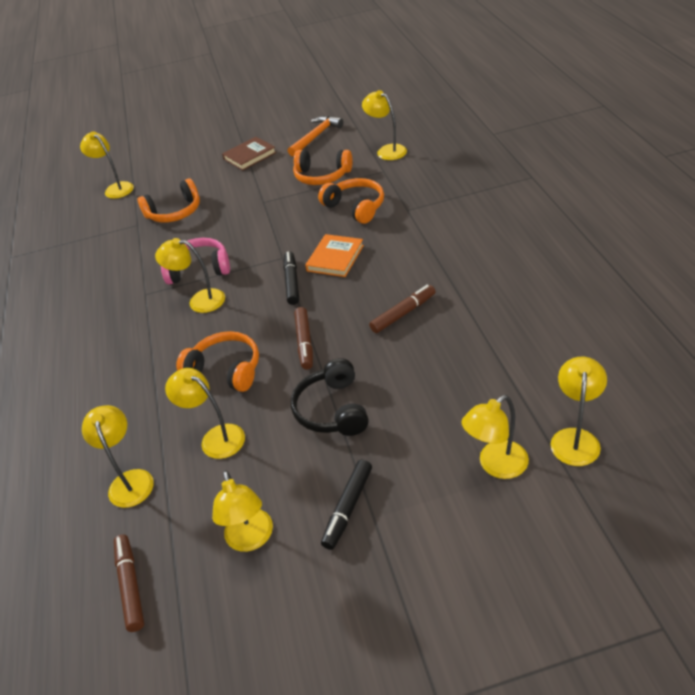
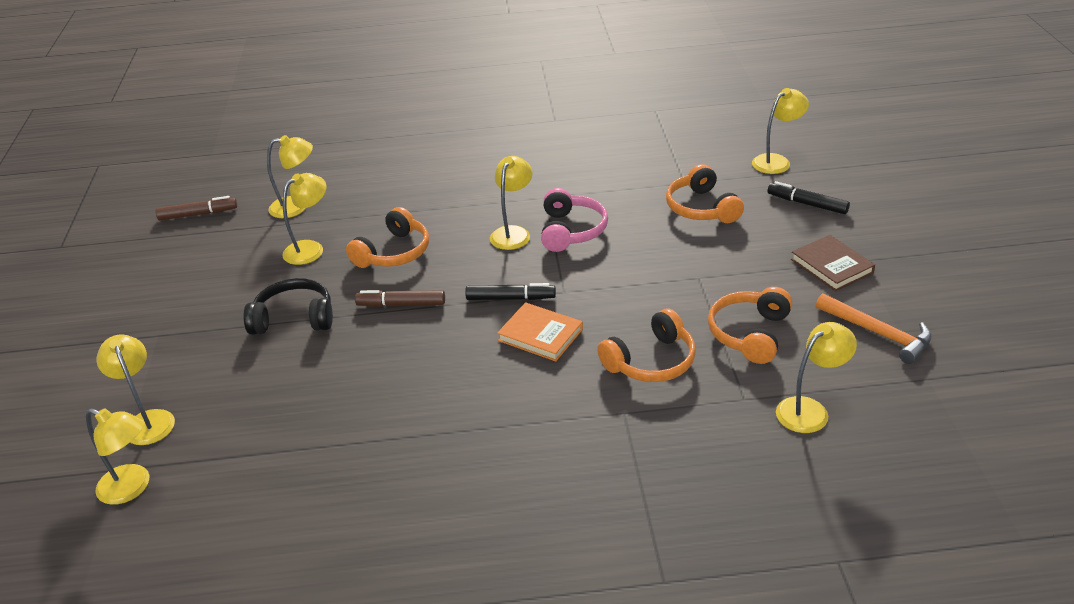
camera: 95 degrees right, 5 degrees down
(251, 539) = (191, 268): yellow lamp -> none
(348, 507) = (178, 321): black marker -> black marker (807, 204)
(403, 313) = (403, 382): brown marker -> none

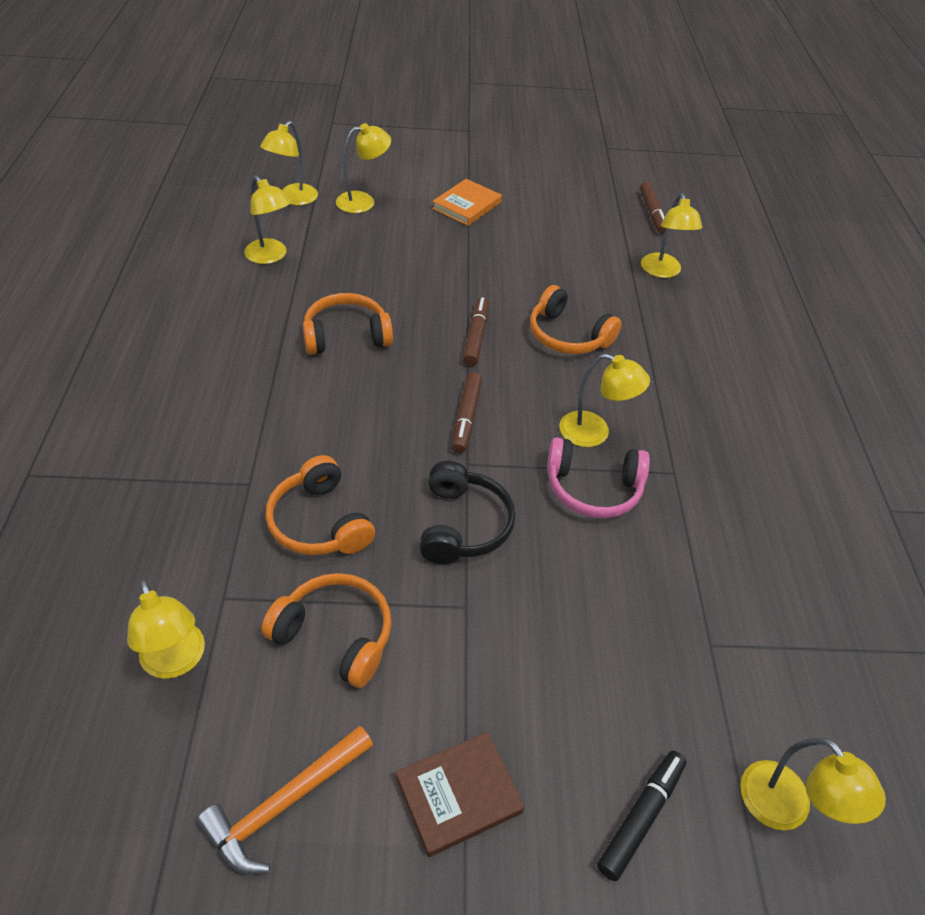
camera: 90 degrees right, 10 degrees up
(294, 318) = (471, 270): black headphones -> black headphones (463, 525)
(310, 248) = (583, 280): yellow lamp -> yellow lamp (270, 256)
(510, 298) = (466, 417): black marker -> brown marker
(540, 335) = (395, 434): orange book -> orange book (467, 205)
(701, 208) = (637, 650): orange headphones -> orange headphones (346, 335)

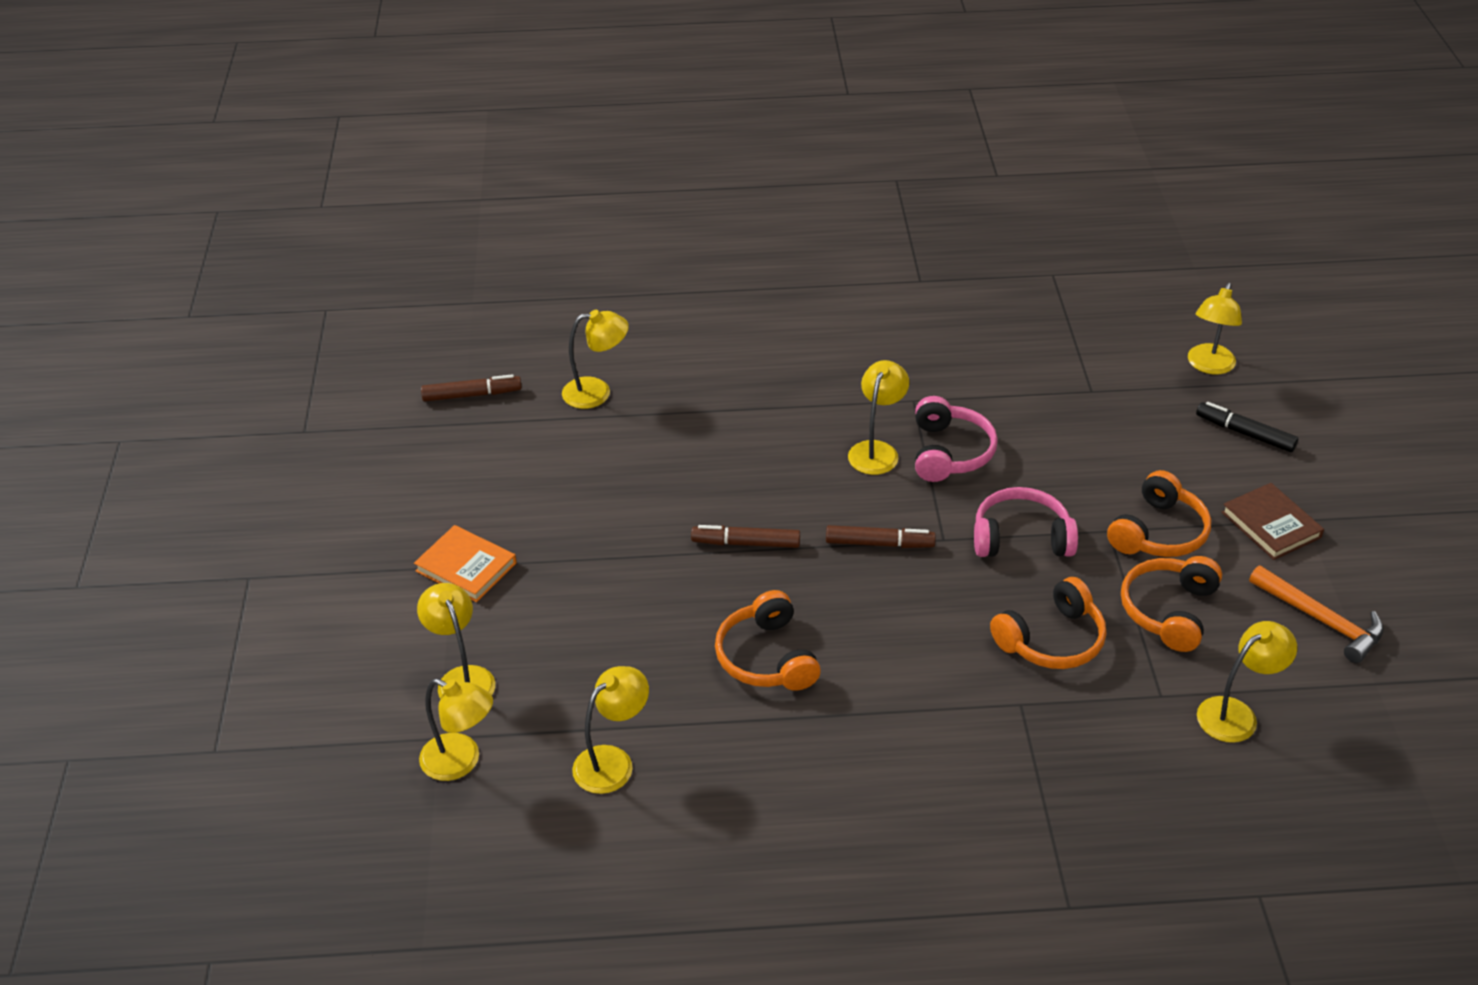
camera: 90 degrees left, 5 degrees down
(463, 525) = (1021, 537): black headphones -> pink headphones
(567, 336) = (729, 469): orange headphones -> orange headphones (1158, 532)
(785, 809) = (1208, 366): yellow lamp -> yellow lamp turned 150 degrees clockwise

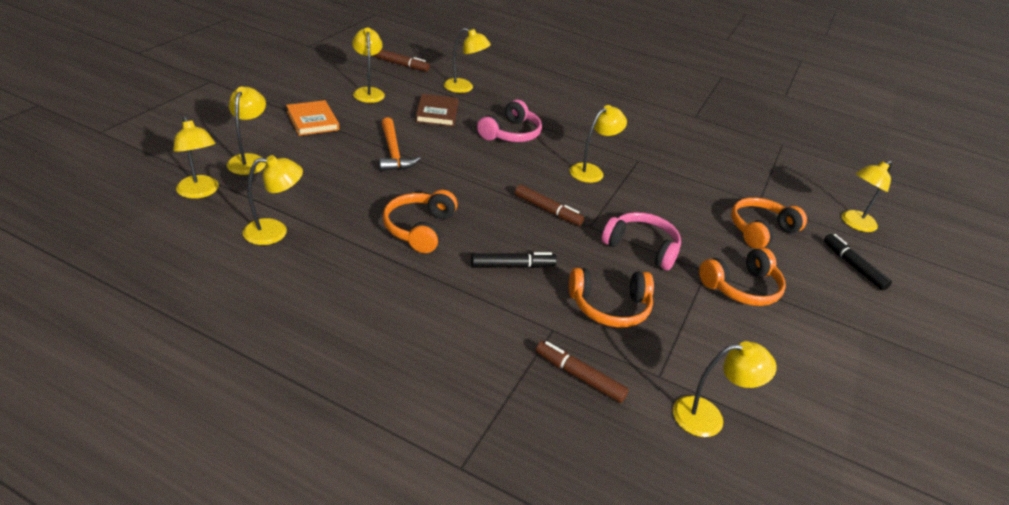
camera: 25 degrees right, 5 degrees down
(482, 473) = (368, 92): none -> yellow lamp
(746, 543) = (469, 176): brown marker -> brown marker (579, 377)
(911, 647) = (512, 266): none -> black marker
(949, 452) = (636, 190): pink headphones -> pink headphones (511, 134)
(1168, 611) = (710, 332): orange headphones -> orange headphones (760, 230)
(1271, 525) = (833, 322): brown book -> brown book (437, 113)
(1321, 620) = (829, 395): orange hammer -> orange hammer (393, 152)

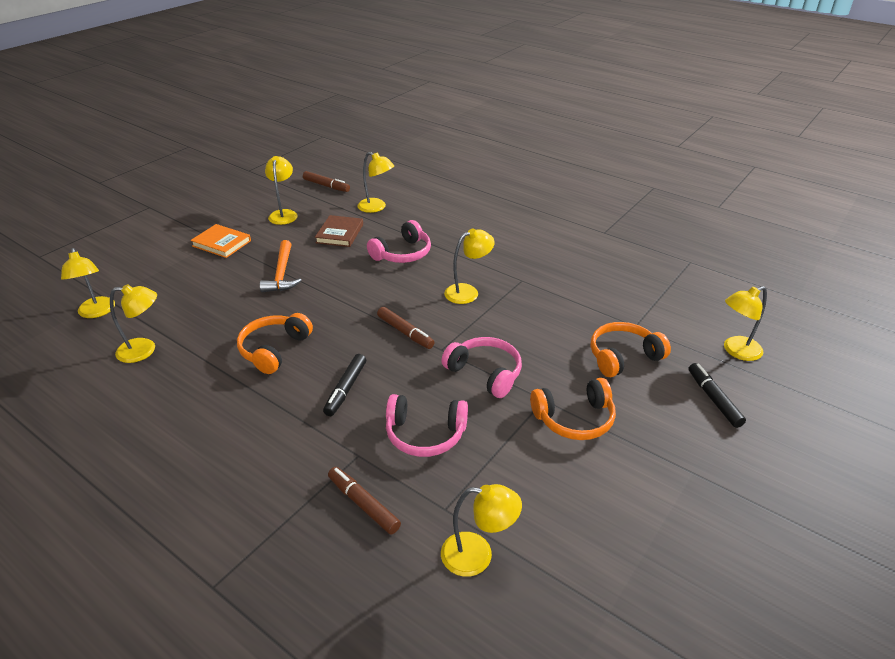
camera: 15 degrees right, 0 degrees up
(249, 160) = (151, 282): yellow lamp -> none
(312, 121) = (221, 243): orange book -> orange book turned 45 degrees counterclockwise
(512, 266) = (346, 389): black marker -> black marker turned 105 degrees clockwise
(610, 307) = (425, 434): orange headphones -> pink headphones

